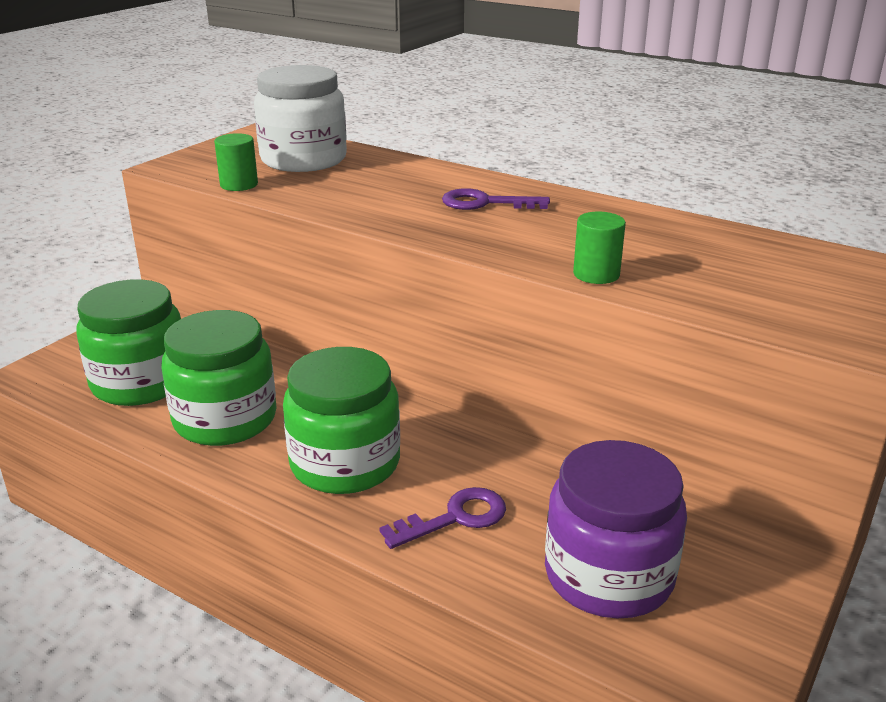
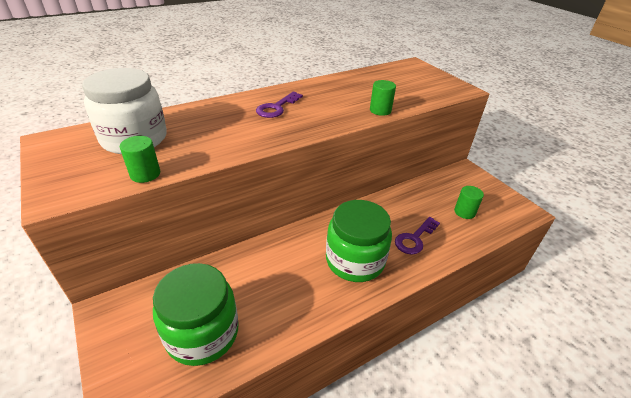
camera: 65 degrees left, 10 degrees up
(225, 419) = (281, 298): green jar -> none
(455, 518) = (414, 238): purple key -> purple key turned 135 degrees counterclockwise
(608, 575) = (464, 212): purple jar -> green cylinder

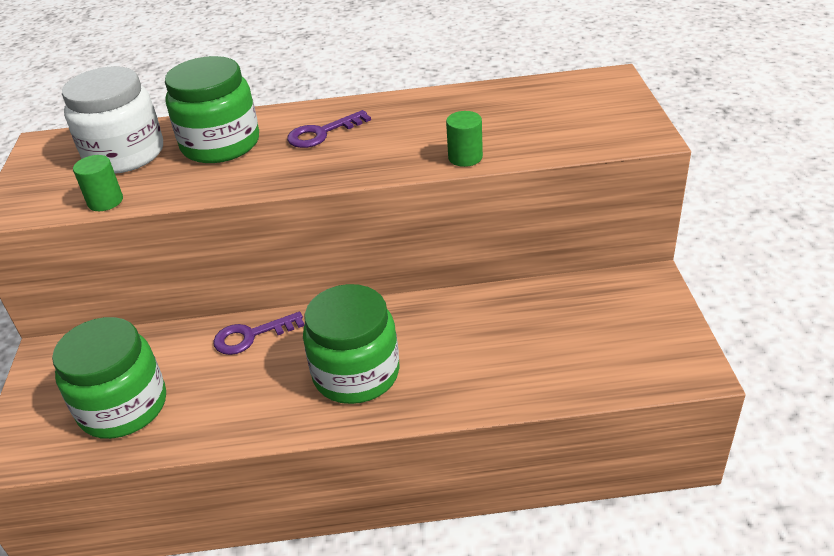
camera: 30 degrees right, 0 degrees up
(209, 123) = (220, 144): none -> green jar
(414, 238) = (465, 366): purple key -> purple key (251, 336)
(464, 212) = (582, 347): green cylinder -> none

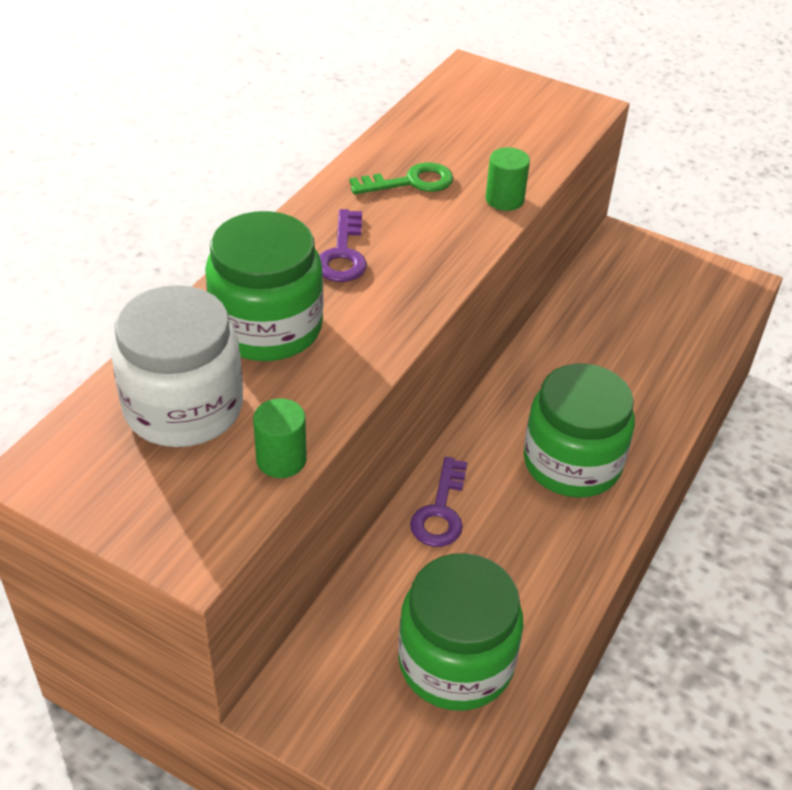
camera: 60 degrees left, 5 degrees up
(433, 119) = (410, 182): none -> green key

